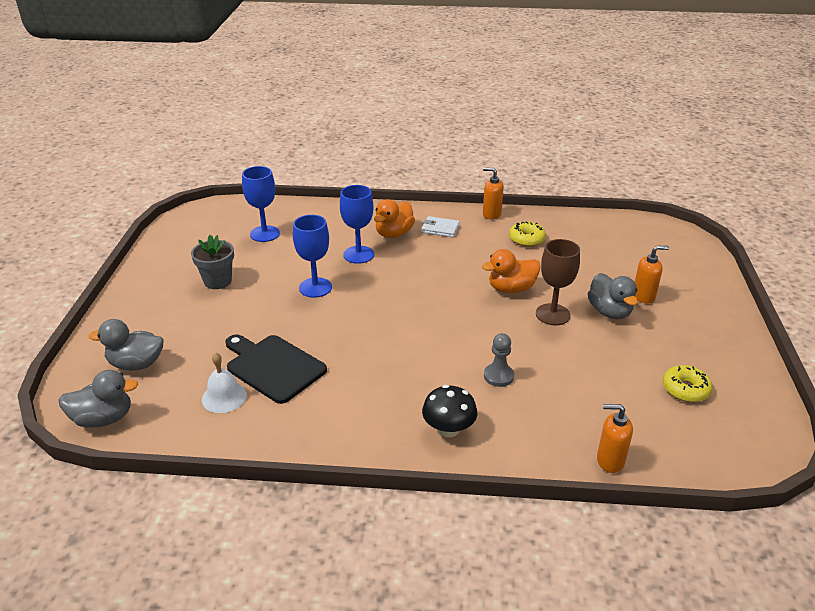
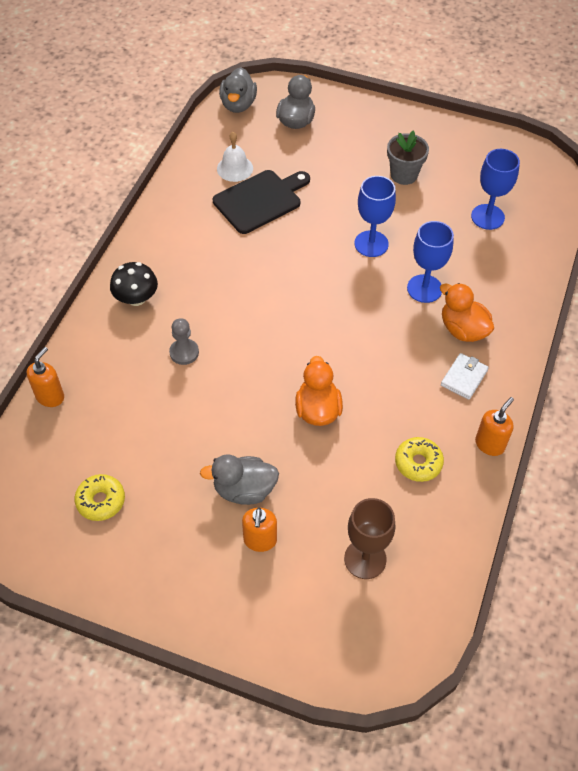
camera: 105 degrees right, 20 degrees up
(552, 314) = (259, 432): brown goblet -> brown goblet (365, 559)

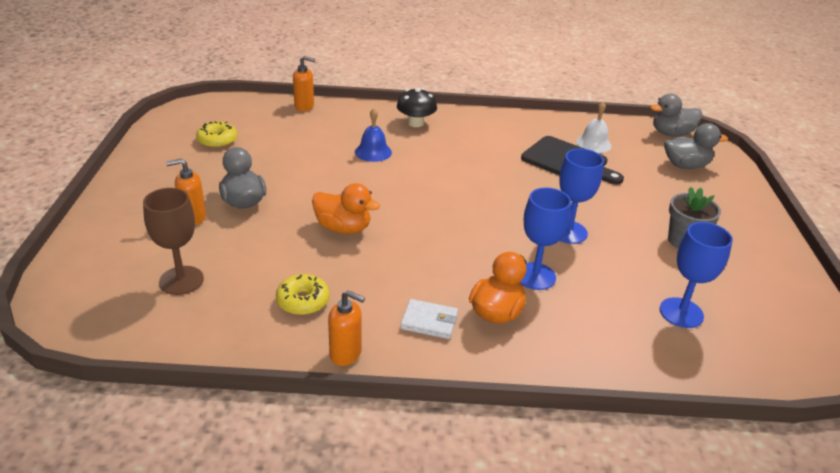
camera: 70 degrees right, 20 degrees down
(184, 352) = (373, 152): grey pawn -> blue bell
(317, 410) = (343, 228): orange duck -> orange duck turned 45 degrees clockwise

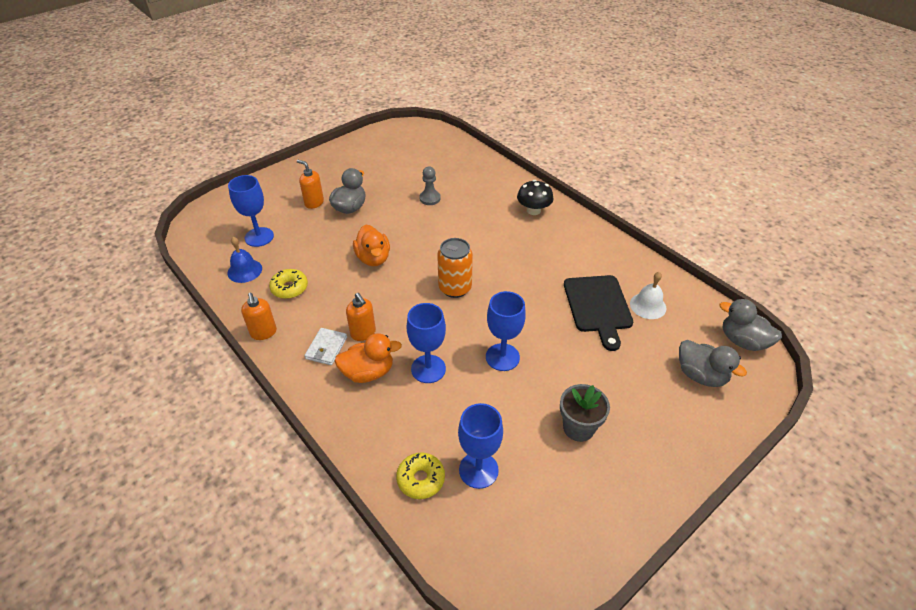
camera: 50 degrees right, 10 degrees up
(181, 280) = (259, 237): brown goblet -> blue goblet
(217, 140) = (395, 158): yellow donut -> yellow donut (421, 479)
(304, 106) = (479, 159): orange soap dispenser -> orange soap dispenser (363, 333)
(312, 156) = (430, 198): none -> grey pawn
(373, 152) = (470, 216): blue bell -> blue bell (244, 270)
(429, 321) = (326, 348): white wallet -> white wallet turned 45 degrees clockwise
(453, 209) = (455, 288): none -> orange can

